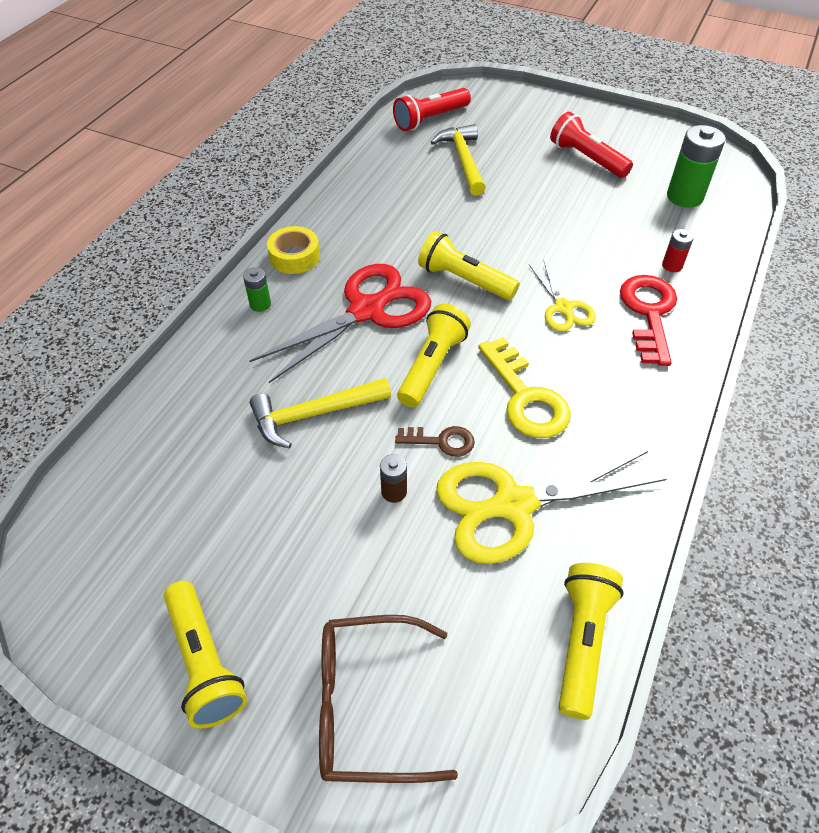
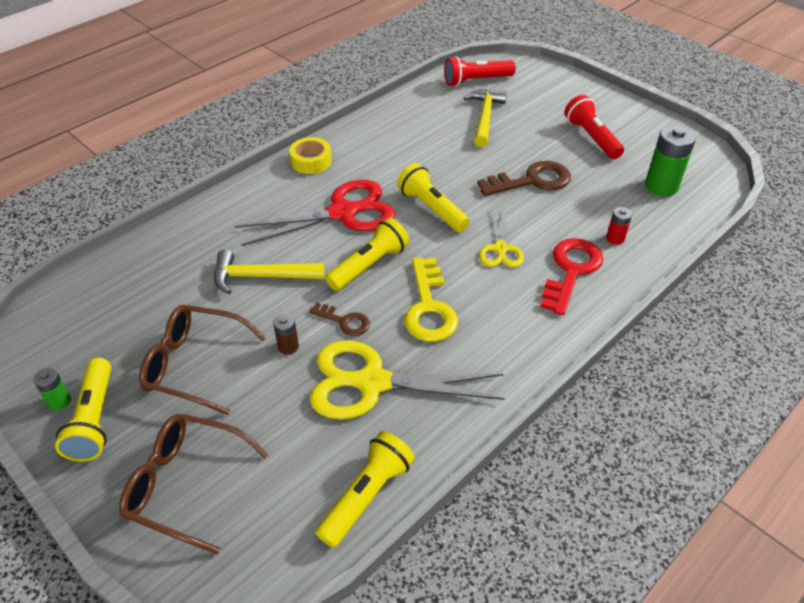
camera: 20 degrees right, 5 degrees down
(260, 304) = (267, 189): green battery -> green battery (59, 401)
(295, 549) = (195, 365): none -> brown glasses
(552, 222) = (531, 181): none -> brown key

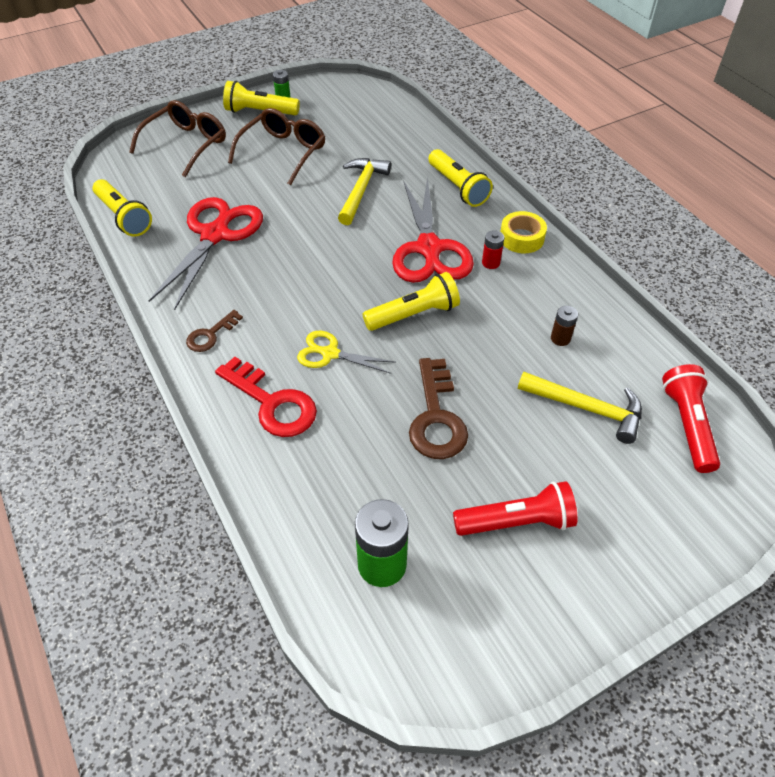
camera: 105 degrees right, 5 degrees up
(288, 346) = (276, 197): brown battery -> brown battery (560, 338)
(344, 321) = (286, 229): brown key -> brown key (211, 335)
(369, 265) = (347, 254): yellow flashlight -> yellow flashlight (458, 187)
(371, 383) = (215, 234): yellow scissors -> red scissors
(429, 307) = (276, 283): yellow key -> none
(615, 238) = (303, 465): red battery -> red battery (490, 263)

